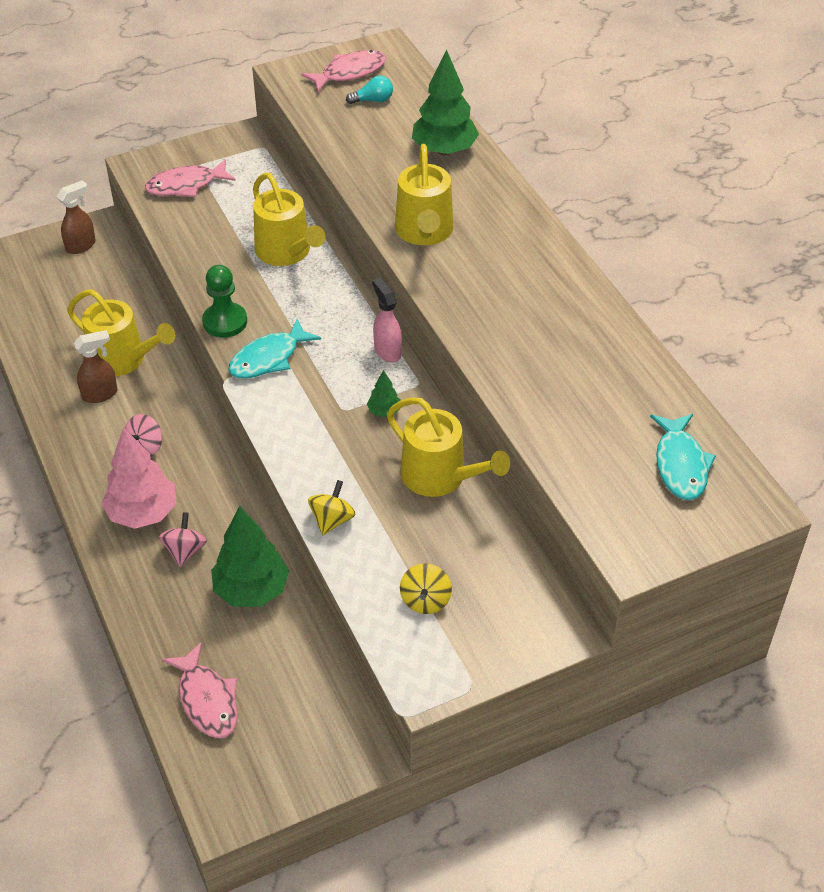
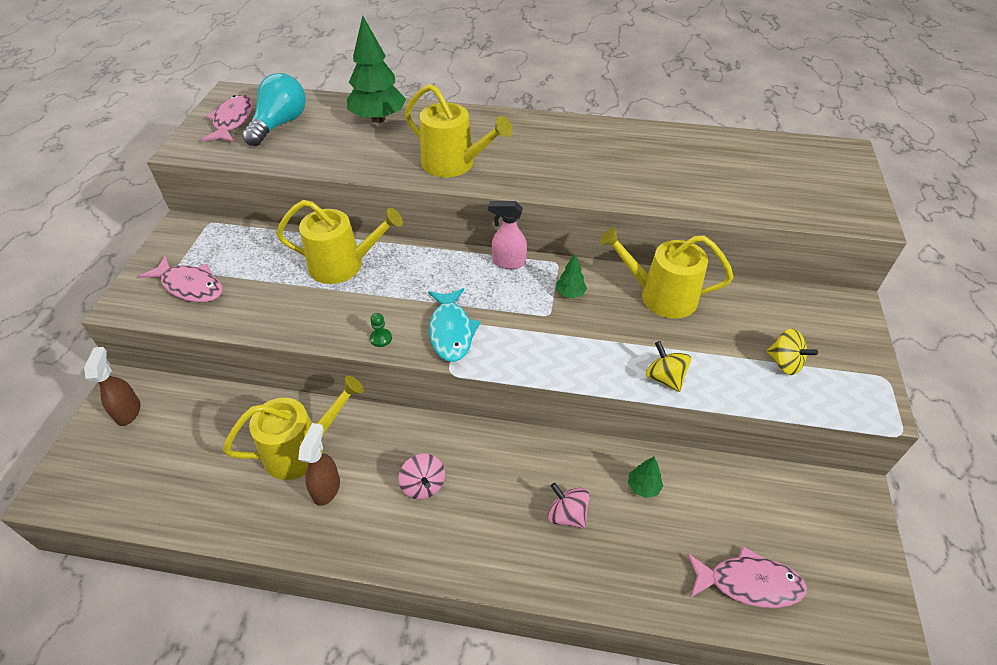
camera: 55 degrees left, 0 degrees up
(143, 513) = (499, 526): pink tree -> none
(186, 185) = (190, 286): pink fish -> pink fish turned 75 degrees counterclockwise
(225, 322) = (381, 338): green pawn -> green pawn, size x0.48
(251, 590) = (643, 487): green tree -> green tree, size x0.46
(373, 100) = (280, 124): turquoise light bulb -> turquoise light bulb, size x1.92
(440, 476) = (661, 296): yellow watering can -> yellow watering can turned 150 degrees counterclockwise
(680, 465) = (788, 162): turquoise fish -> none

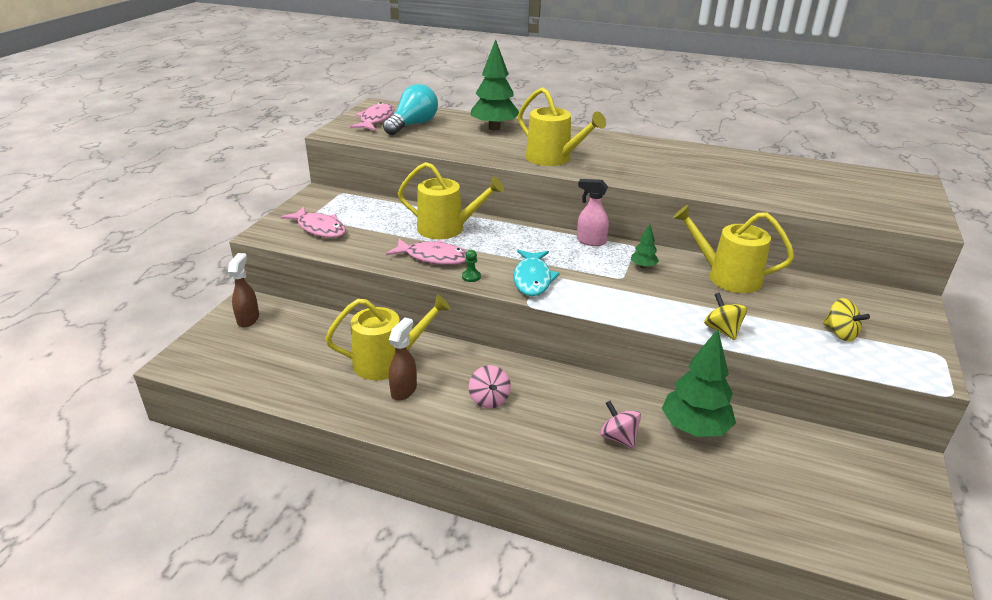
camera: 10 degrees right, 15 degrees down
(643, 487) = (694, 428): green tree -> green tree, size x2.16
(748, 583) = (789, 512): pink fish -> pink fish (433, 257)

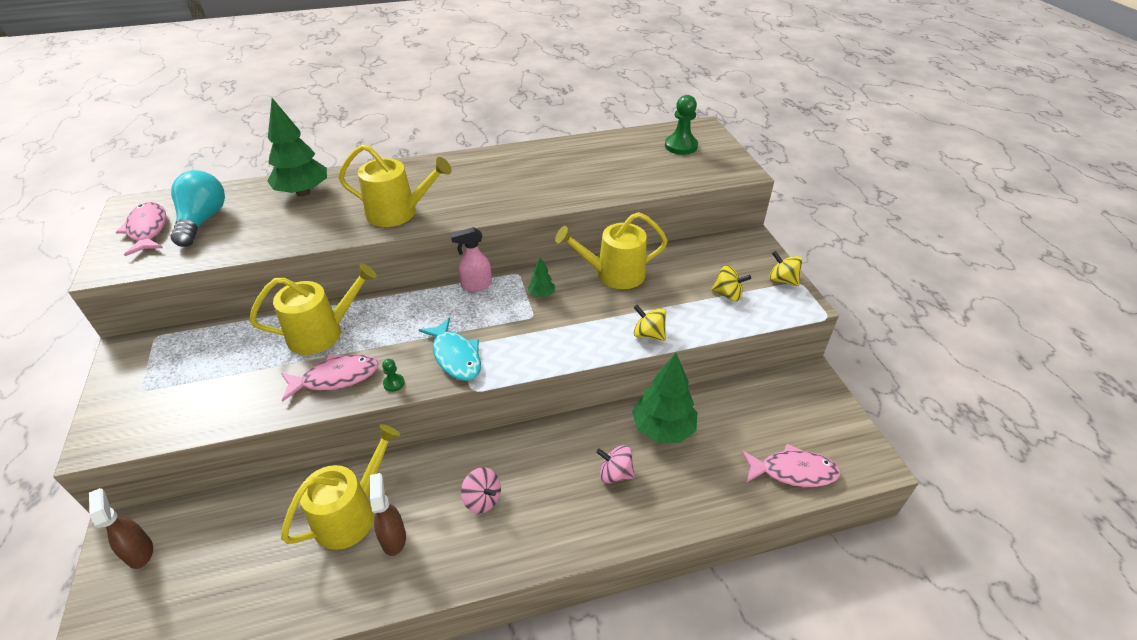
camera: 35 degrees left, 10 degrees up
(319, 229) = (167, 401): pink fish -> pink fish (793, 471)
(873, 187) = (681, 146): none -> green pawn
(921, 346) = (782, 280): none -> yellow spinning top

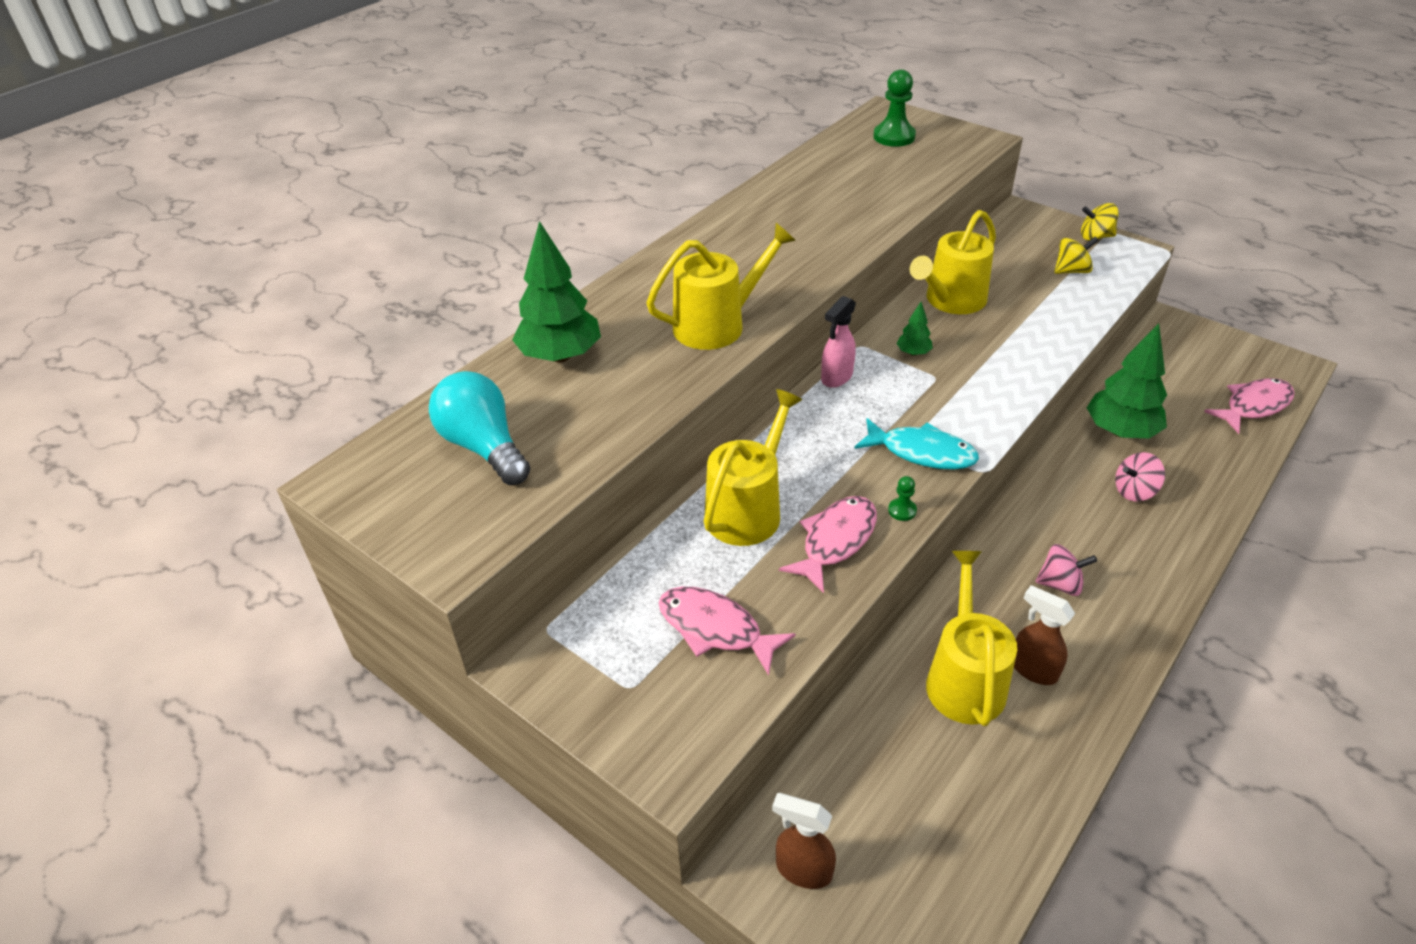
camera: 35 degrees left, 0 degrees up
(147, 230) = (424, 493): pink fish -> pink fish (715, 629)
(648, 334) = (1058, 338): yellow spinning top -> none

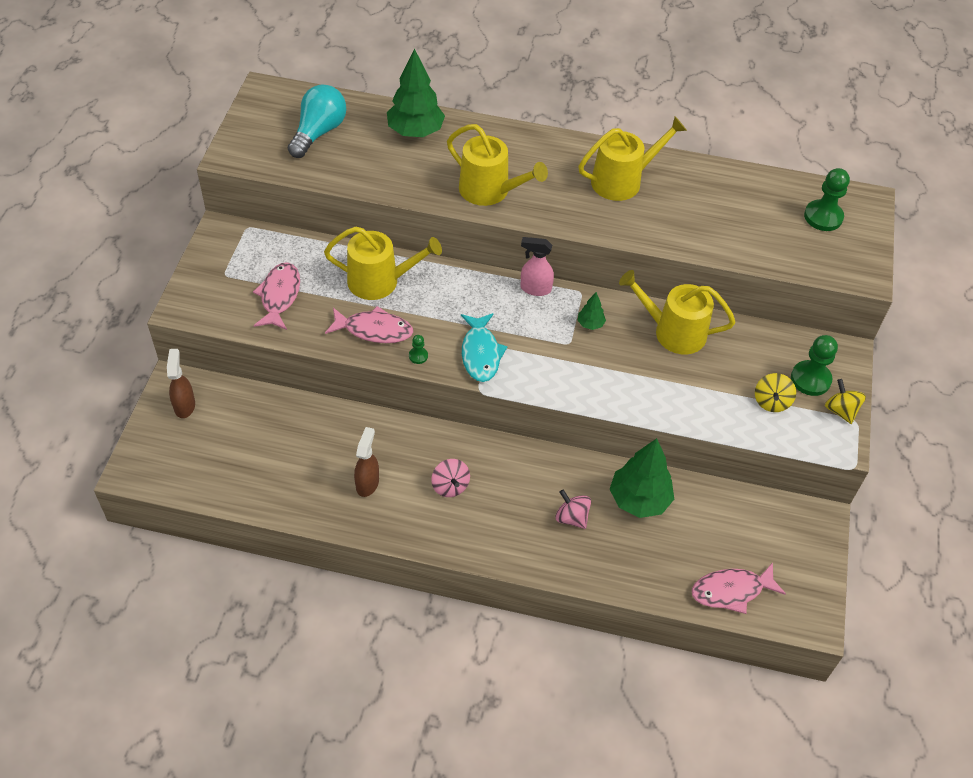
camera: 60 degrees right, 10 degrees up
(964, 679) = (343, 449): yellow watering can -> yellow watering can (622, 181)
(1049, 241) = (810, 379): none -> green pawn
(1071, 271) = (771, 401): yellow spinning top -> yellow spinning top turned 60 degrees clockwise
(1253, 406) = (731, 591): pink fish -> pink fish turned 135 degrees clockwise

